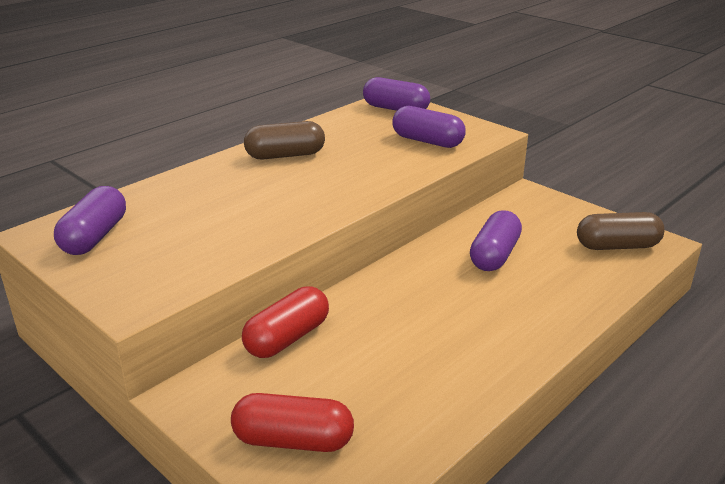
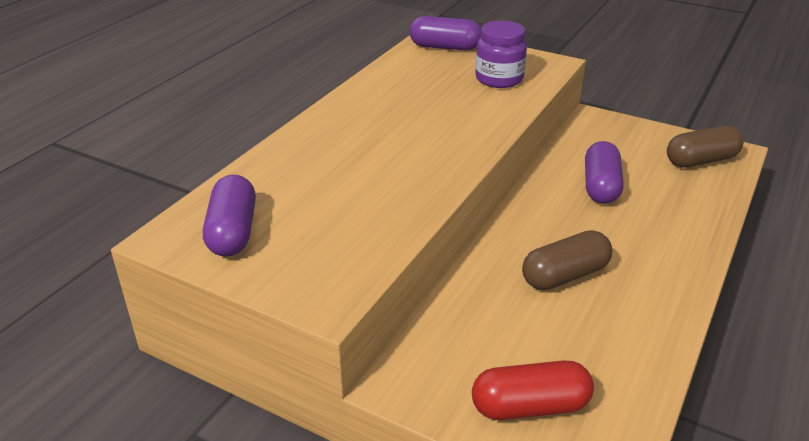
camera: 15 degrees left, 5 degrees up
(285, 155) = (369, 112): brown capsule -> brown capsule (565, 275)
(287, 338) = (460, 304): red capsule -> none
(427, 141) = (499, 79): purple capsule -> purple jar

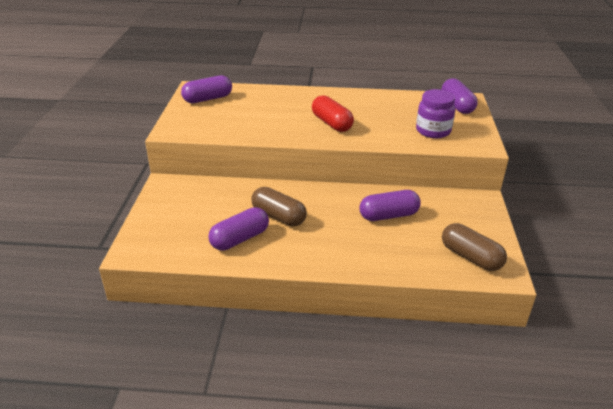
camera: 65 degrees right, 0 degrees up
(530, 407) = (166, 222): red capsule -> red capsule (331, 123)
(609, 328) = (240, 239): none -> purple capsule

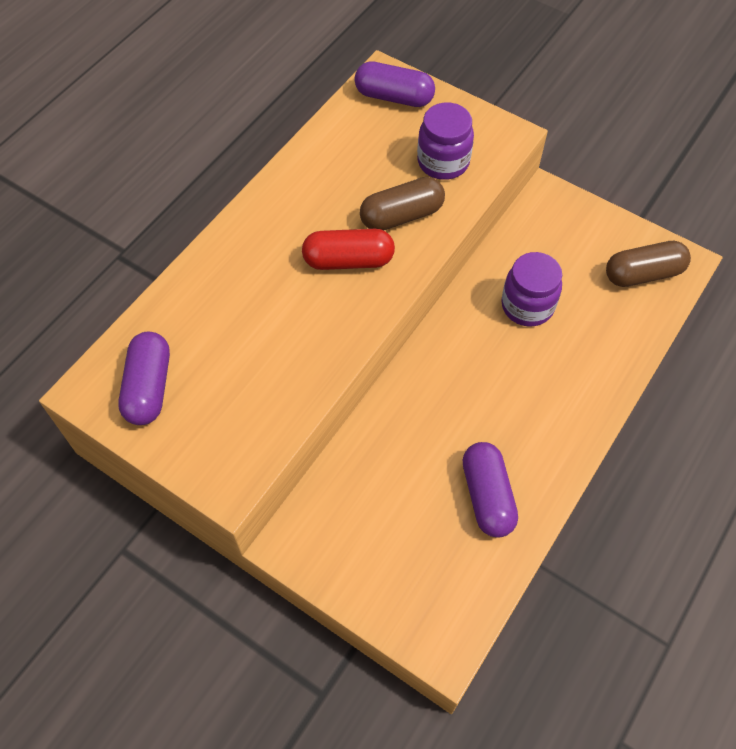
camera: 60 degrees left, 25 degrees up
(279, 216) = (462, 428): brown capsule -> brown capsule (401, 215)
(388, 215) = (527, 306): purple capsule -> purple jar

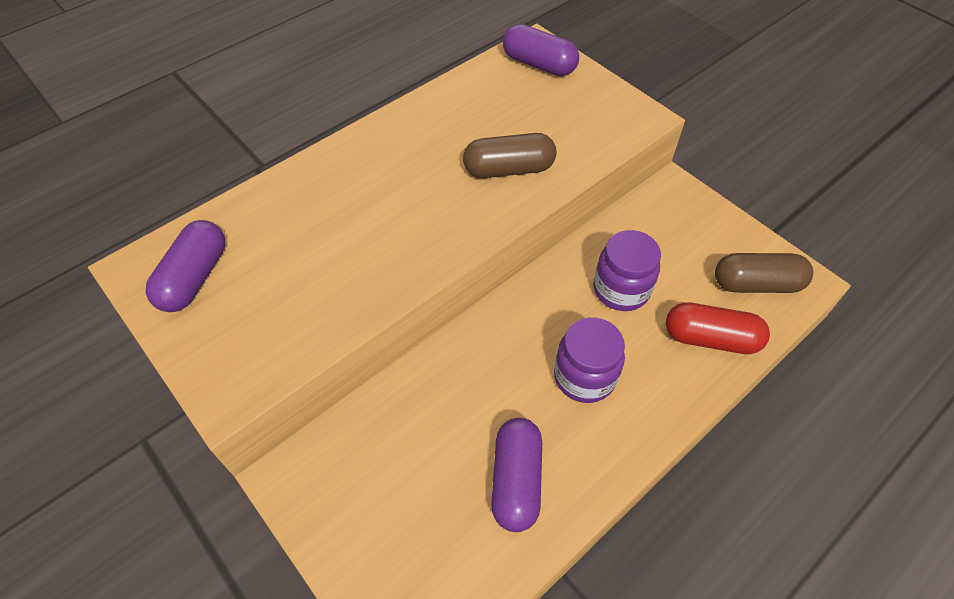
camera: 15 degrees right, 5 degrees down
(348, 260) = (440, 200): red capsule -> red capsule (710, 339)
(443, 162) = (568, 129): purple jar -> purple jar (584, 376)

